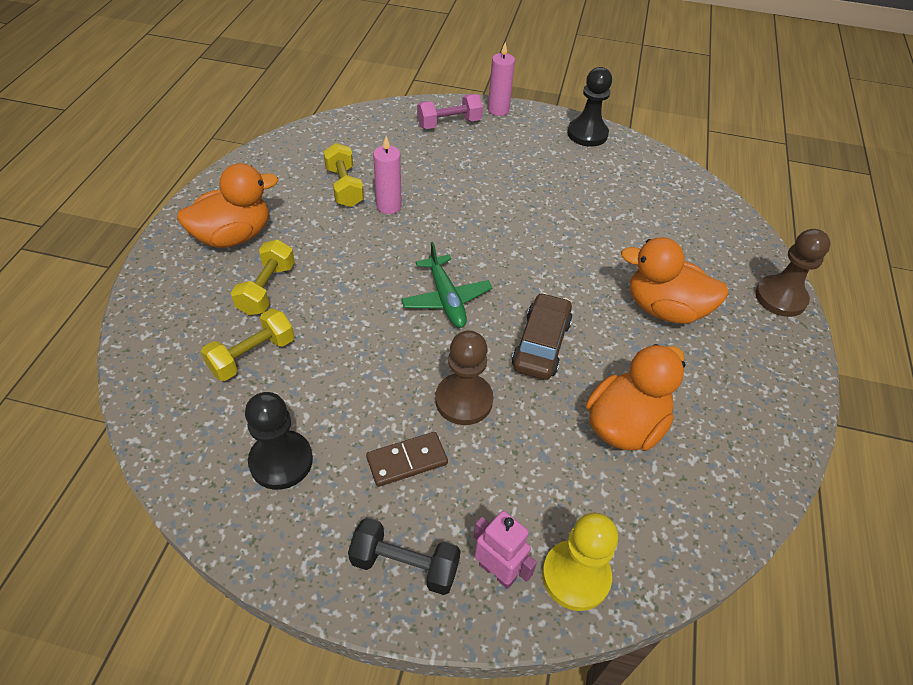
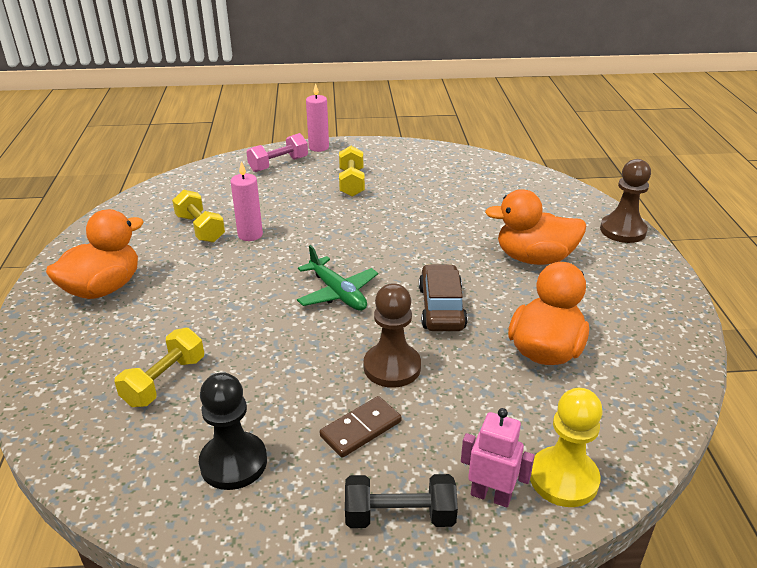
camera: 15 degrees left, 15 degrees down
(267, 289) = (156, 323): yellow dumbbell -> yellow dumbbell (351, 183)
(587, 134) = (405, 150): black pawn -> none

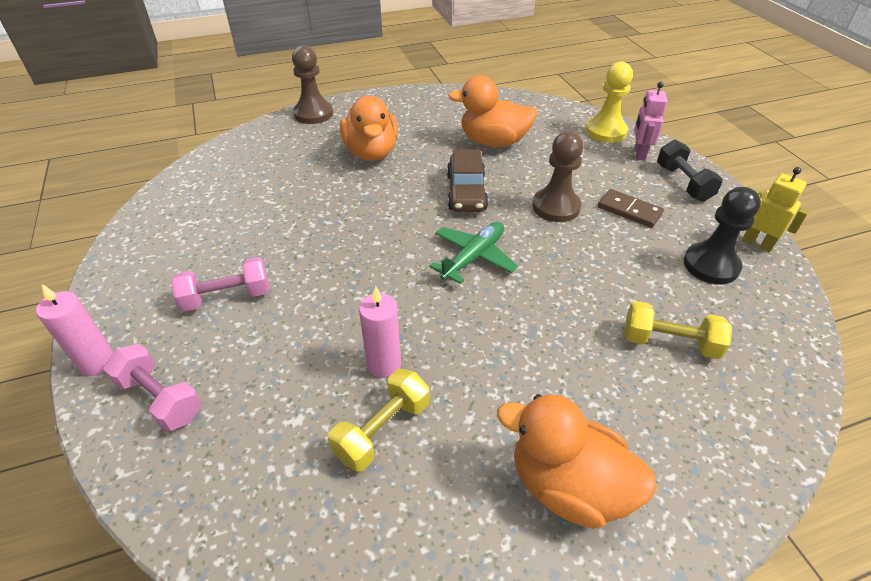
camera: 105 degrees left, 10 degrees up
(241, 534) = (757, 243): none -> yellow robot
(351, 183) = (227, 297): yellow dumbbell -> pink dumbbell
(441, 308) = (466, 192): brown car -> brown car turned 75 degrees counterclockwise

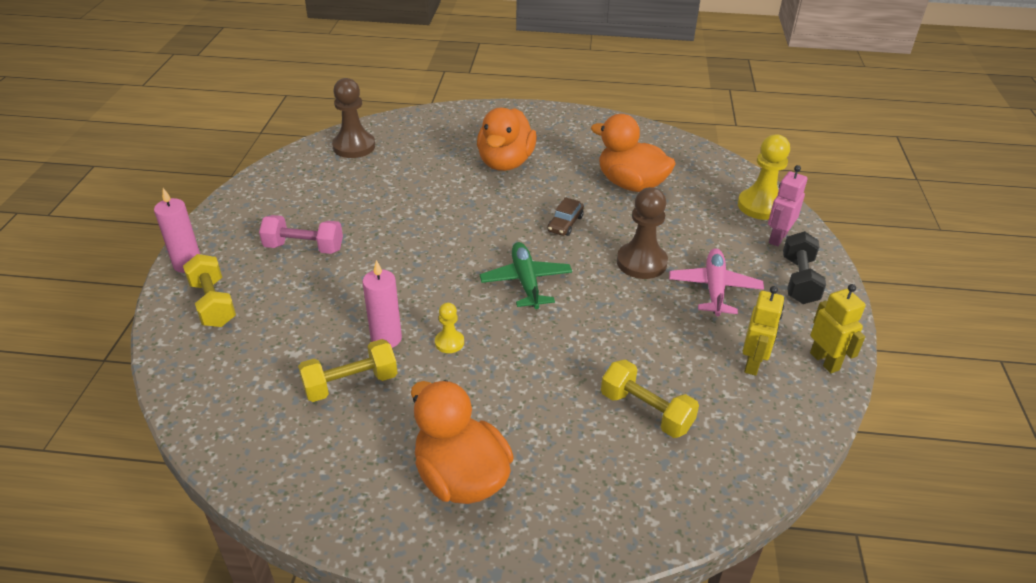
camera: 25 degrees right, 5 degrees down
(160, 398) = (213, 304): pink dumbbell -> yellow dumbbell
(313, 114) = (479, 113): brown pawn -> brown pawn (354, 146)
(449, 344) = (449, 342): none -> yellow pawn
(466, 192) = (565, 224): brown car -> brown car, size x0.59
(473, 257) = (526, 282): green plane -> green plane turned 75 degrees counterclockwise
(629, 210) = (714, 288): brown domino -> pink plane
(711, 265) = (753, 364): black pawn -> yellow robot

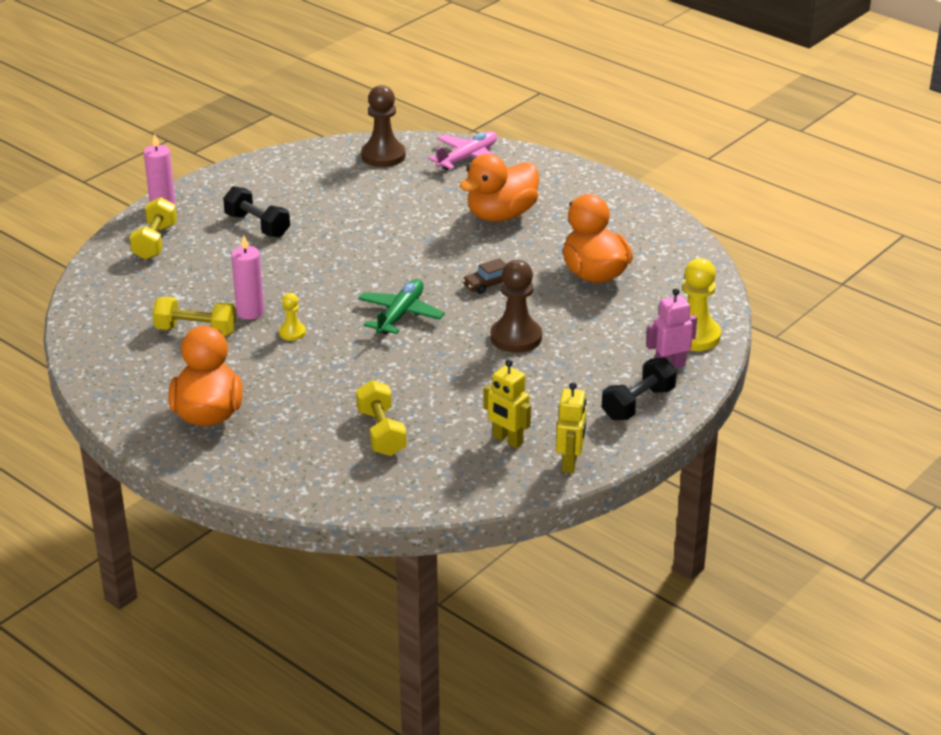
camera: 35 degrees right, 5 degrees down
(304, 248) = (257, 225): pink dumbbell -> black dumbbell
(714, 288) = (552, 380): pink plane -> pink plane (468, 158)
(753, 364) = (507, 440): yellow robot -> yellow robot turned 75 degrees clockwise

